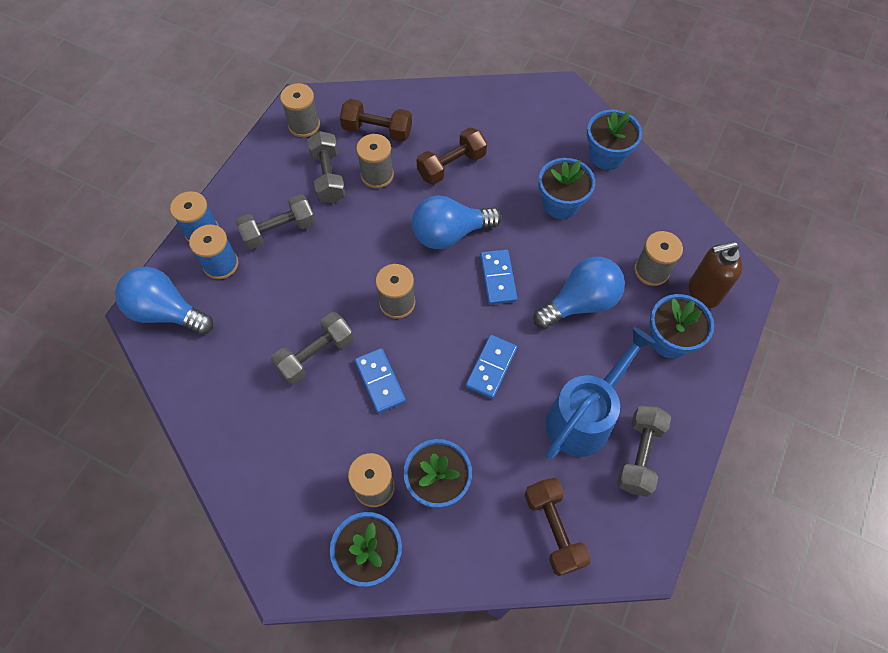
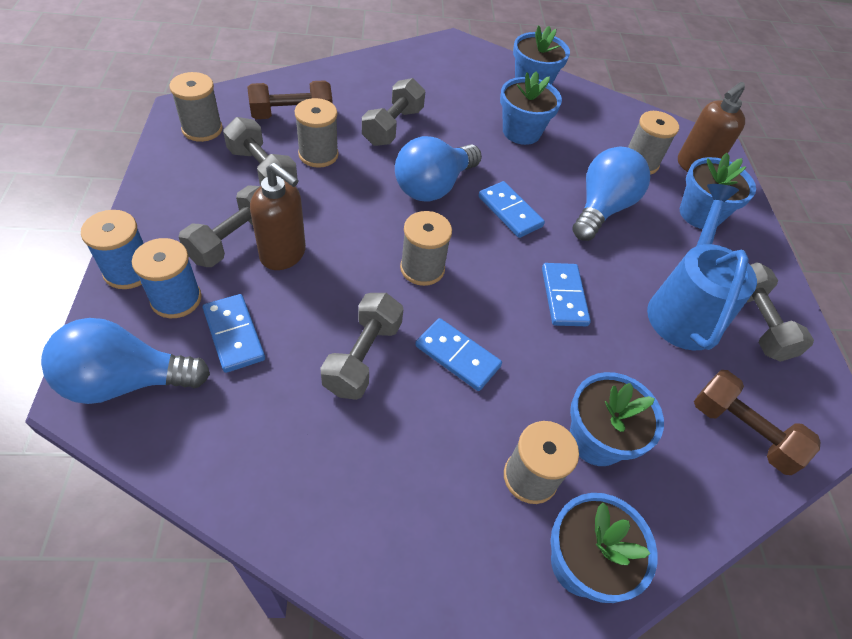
camera: 35 degrees left, 10 degrees down
(243, 305) = (234, 335): none -> blue domino
(306, 255) = (283, 254): none -> brown soap dispenser
(451, 165) = (393, 126): brown dumbbell -> grey dumbbell

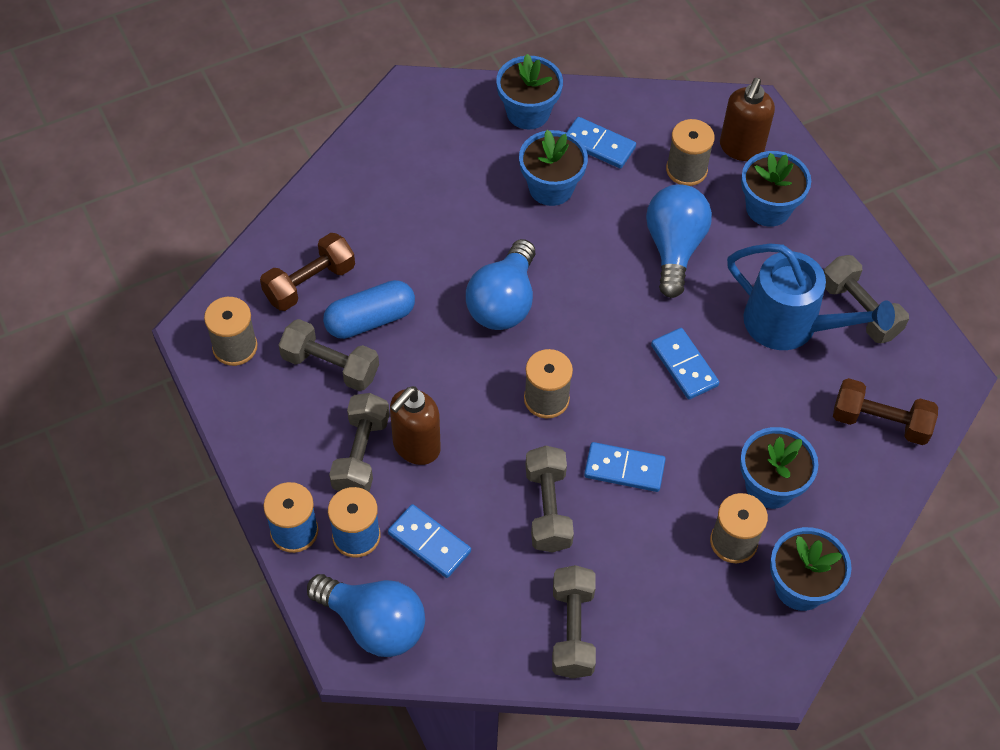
camera: 20 degrees left, 5 degrees up
(126, 381) = (374, 624): blue light bulb -> blue light bulb turned 120 degrees counterclockwise
(283, 254) = (416, 447): brown soap dispenser -> brown soap dispenser turned 120 degrees clockwise
(318, 154) = (370, 320): grey spool -> blue capsule
(393, 126) = (420, 246): grey dumbbell -> grey dumbbell (572, 630)
(510, 212) = (591, 296): blue domino -> blue domino (598, 145)
(683, 308) = (791, 325): blue watering can -> blue watering can turned 135 degrees clockwise

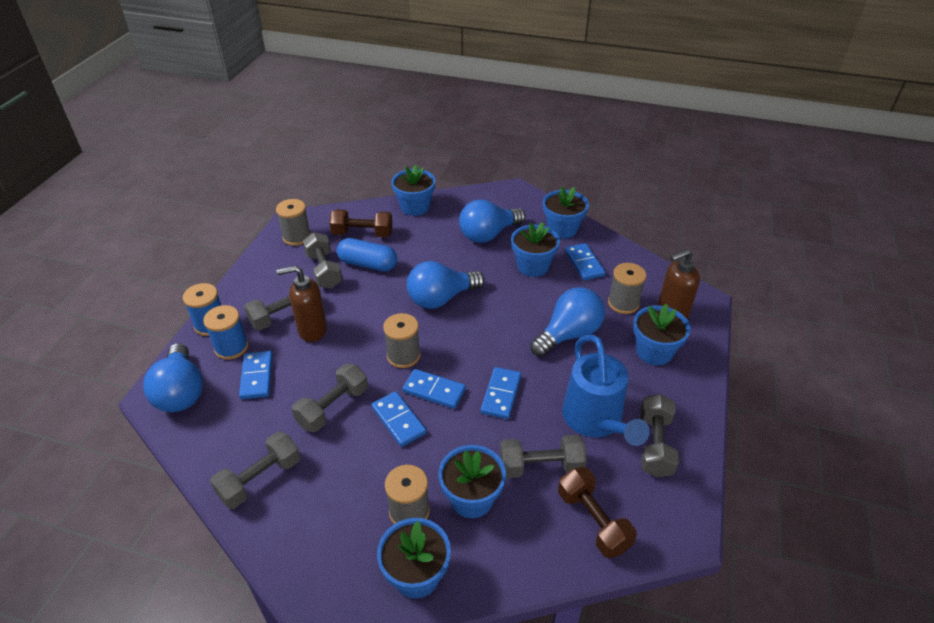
camera: 45 degrees right, 15 degrees down
(324, 199) = (415, 207): none -> blue flower pot
(456, 178) = (488, 234): none -> blue light bulb
(620, 412) = (434, 390): none -> blue domino
(792, 408) = (541, 466): none -> grey dumbbell

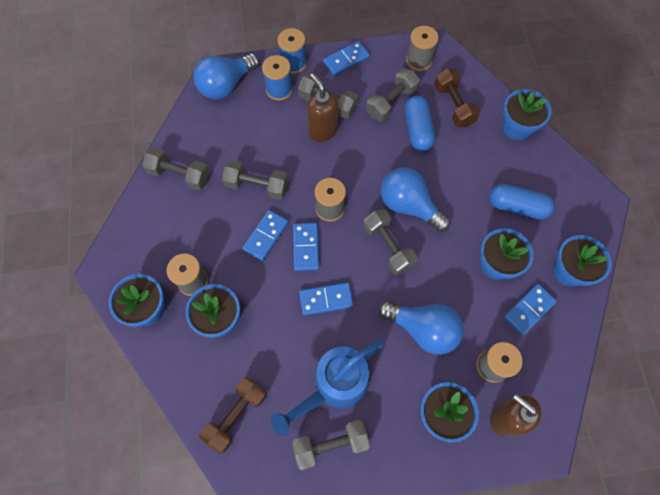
camera: 65 degrees right, 25 degrees up
(256, 376) = (261, 121): blue domino -> blue domino (346, 60)
(488, 234) = (517, 207): blue light bulb -> blue capsule
(541, 466) = (269, 358): grey dumbbell -> grey dumbbell (388, 246)

